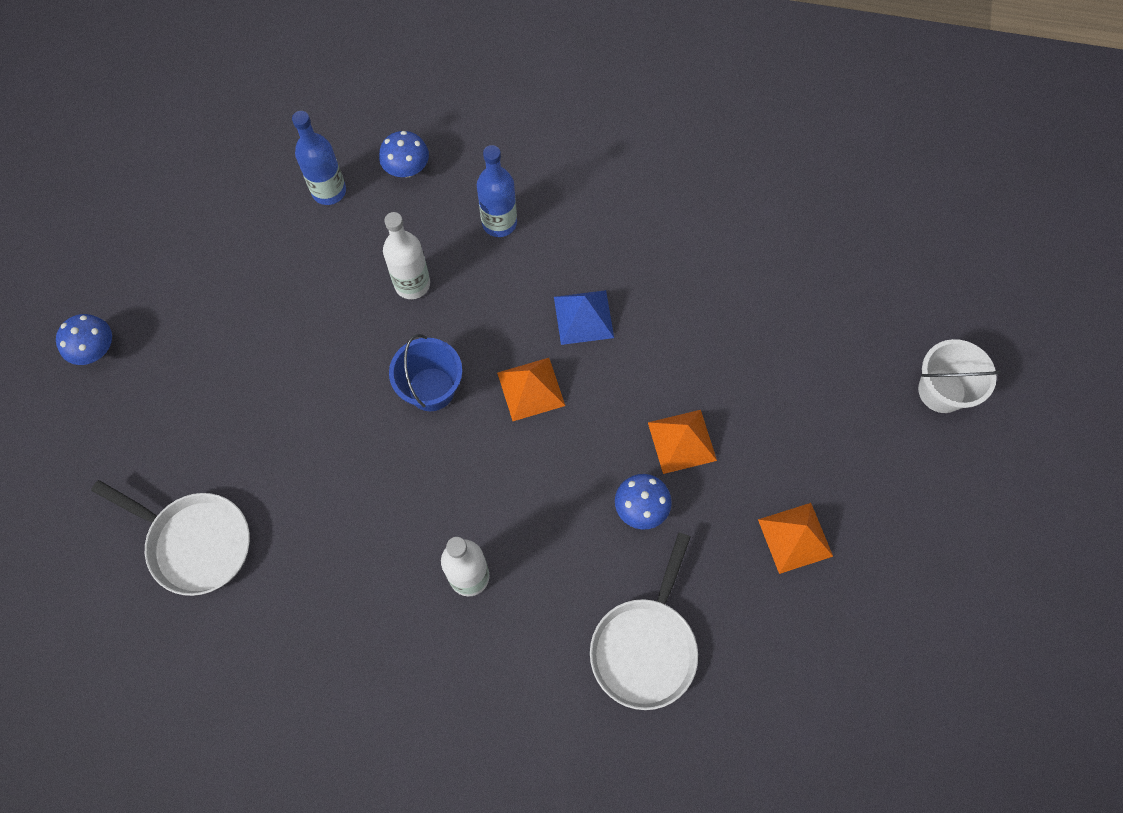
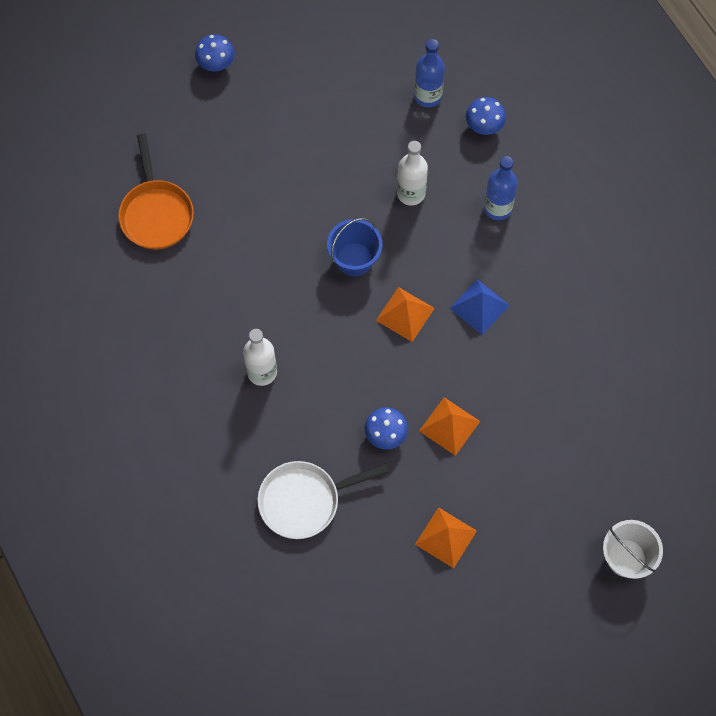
camera: 50 degrees right, 0 degrees up
(195, 543) = (156, 213): white pan -> orange pan

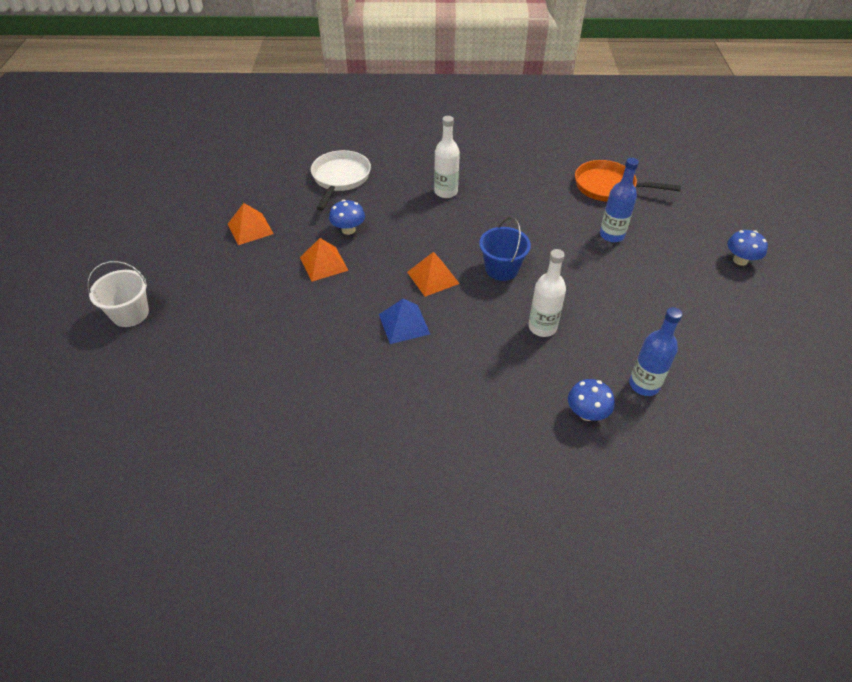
camera: 120 degrees right, 20 degrees down
(497, 208) = (489, 380): blue bottle -> blue bottle (611, 235)

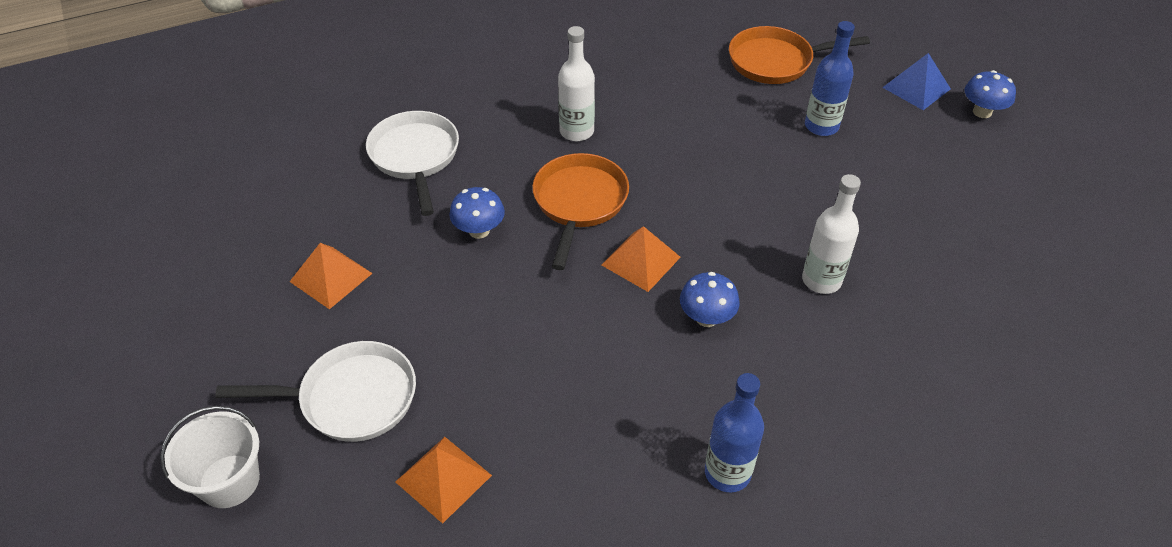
camera: 25 degrees left, 0 degrees up
(218, 295) = (351, 398): none -> white pan
(324, 263) = (477, 293): orange pyramid -> orange pyramid (443, 478)
(404, 324) = (647, 341): blue pyramid -> blue pyramid (916, 88)
(418, 233) = (579, 203): none -> orange pan
(501, 269) = (720, 217): blue bucket -> none
(586, 413) = (945, 375): blue mushroom -> blue mushroom (706, 318)
(644, 385) = (983, 311): blue bottle -> blue bottle (727, 473)

